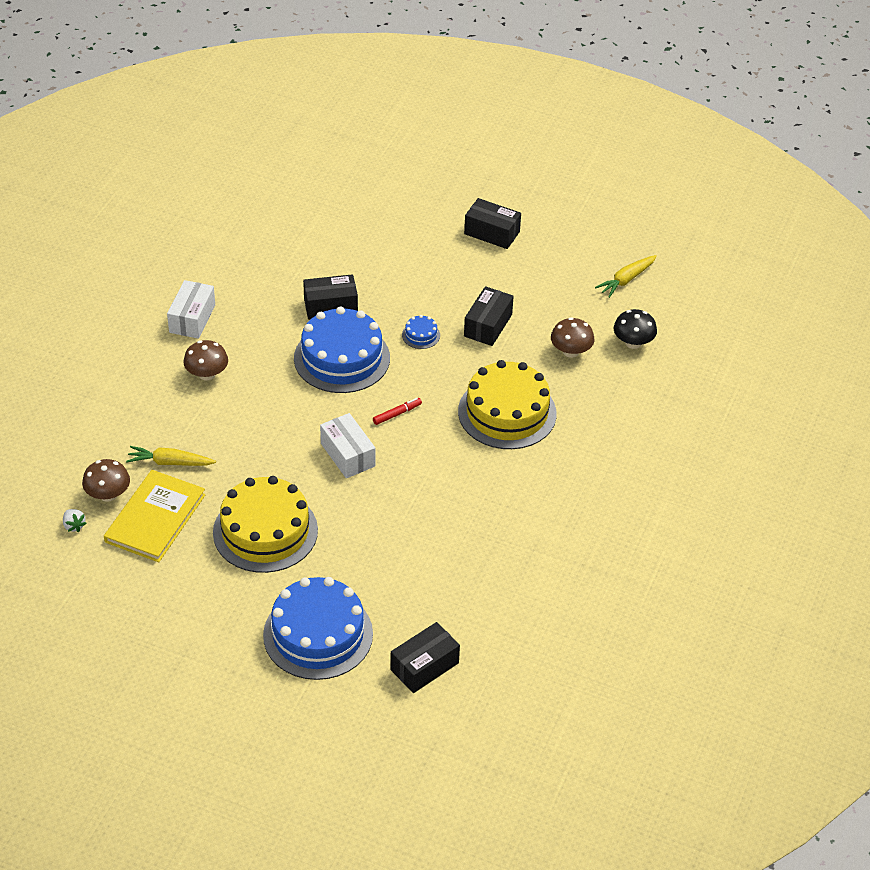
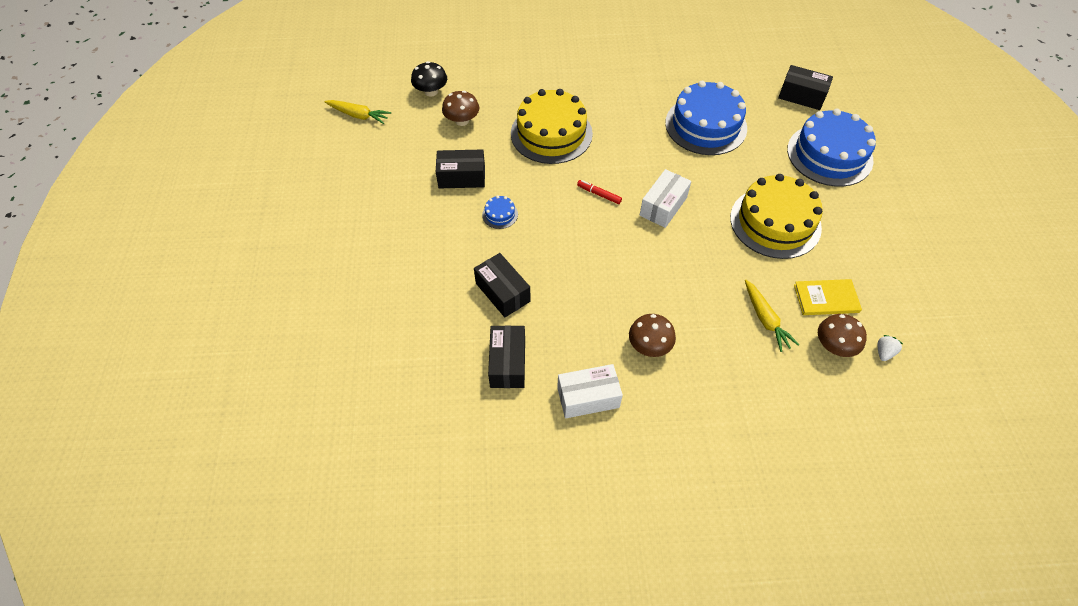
camera: 115 degrees left, 10 degrees up
(155, 518) = (826, 298): yellow book -> yellow book, size x0.64
(342, 358) = (562, 255): blue cake -> blue cake (706, 125)
(492, 233) = (338, 217): black box -> black box (507, 363)

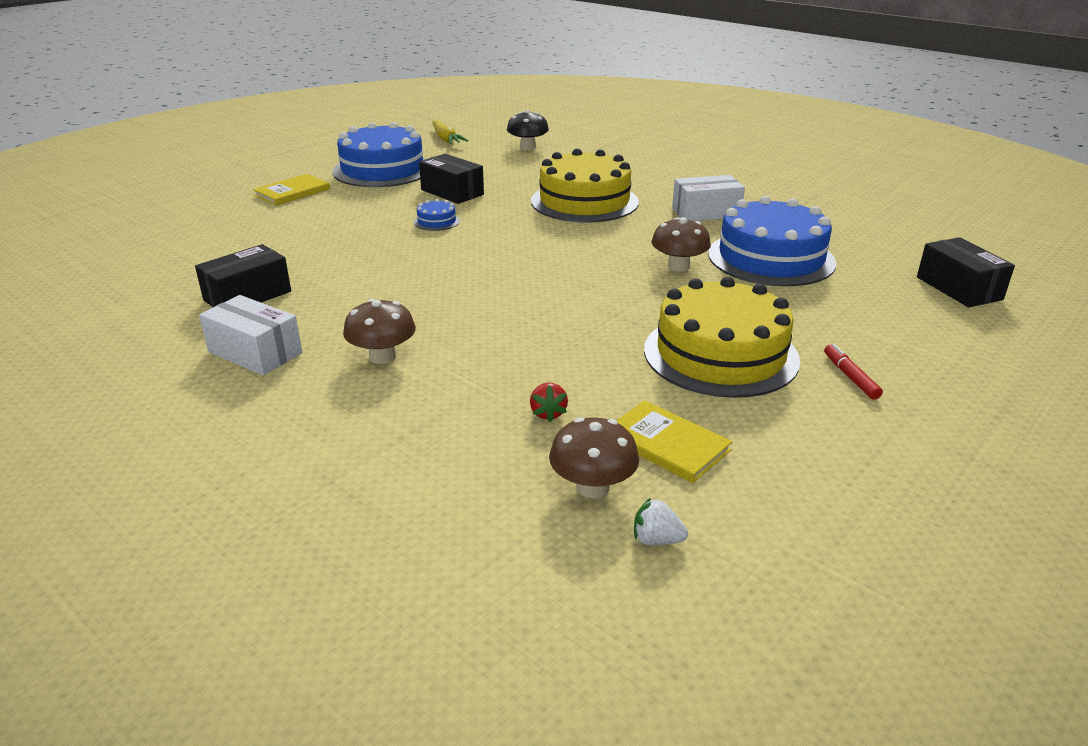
camera: 45 degrees right, 25 degrees down
(357, 251) = (292, 192): none -> yellow book
(462, 121) = (519, 168): brown mushroom -> brown mushroom (678, 266)
(502, 292) = (339, 259): black box -> none
(599, 194) = (552, 249): red marker -> red marker (850, 377)
(663, 206) = (603, 284): white box -> white box (706, 213)
(765, 320) = (548, 413): yellow carrot -> red strawberry
(829, 155) = (915, 343): blue cake -> blue cake (382, 170)
(884, 352) = (656, 540): white strawberry -> white strawberry turned 150 degrees counterclockwise

